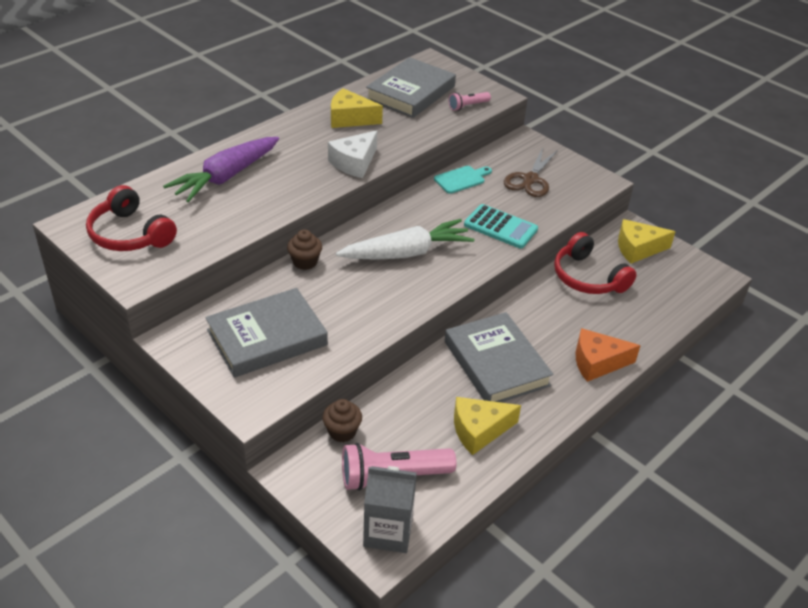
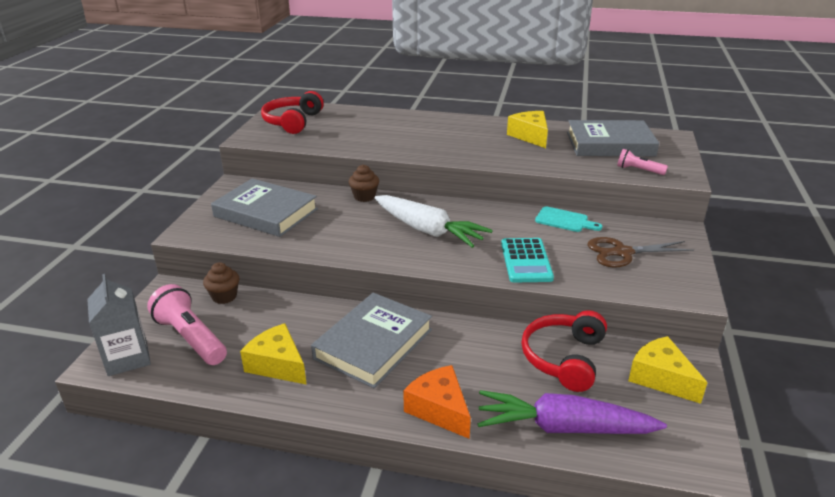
camera: 60 degrees right, 10 degrees down
(225, 177) = (391, 125): purple carrot -> purple carrot (563, 427)
(354, 163) = (476, 155): white cheese -> none

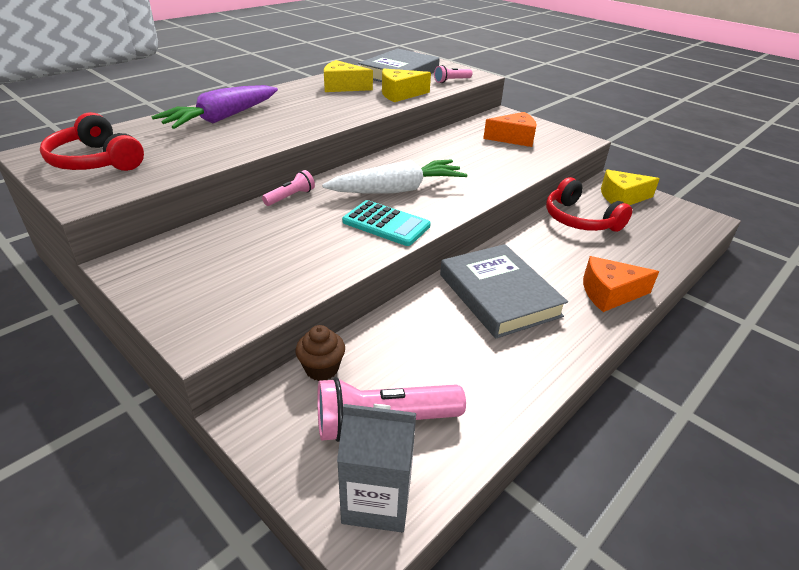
camera: 60 degrees left, 5 degrees up
(266, 213) = (237, 262): grey book -> none
(277, 364) = (488, 365): yellow cheese -> yellow cheese (400, 94)
(364, 197) = (290, 197): brown cupcake -> pink flashlight
(526, 261) = (491, 171): turquoise calculator -> turquoise calculator (386, 224)
(563, 427) = (654, 250): purple carrot -> purple carrot (222, 118)
(564, 220) = (449, 138): turquoise cutting board -> none
(622, 253) = (514, 138): brown scissors -> orange cheese

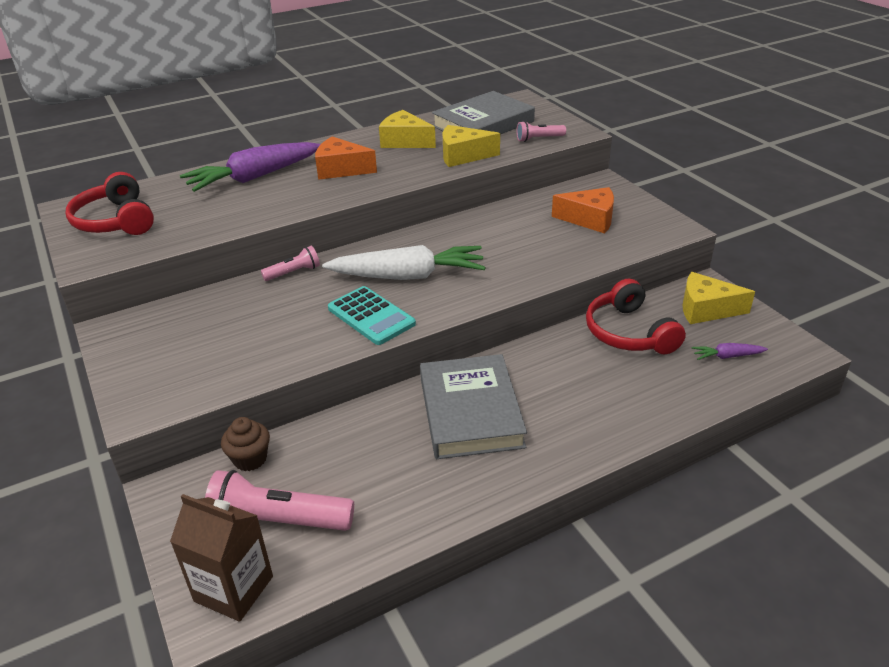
camera: 20 degrees right, 0 degrees up
(377, 499) = (234, 589): grey carton -> brown carton
(609, 293) = (599, 430): orange cheese -> orange cheese (341, 169)
(660, 227) = (727, 356): none -> purple carrot

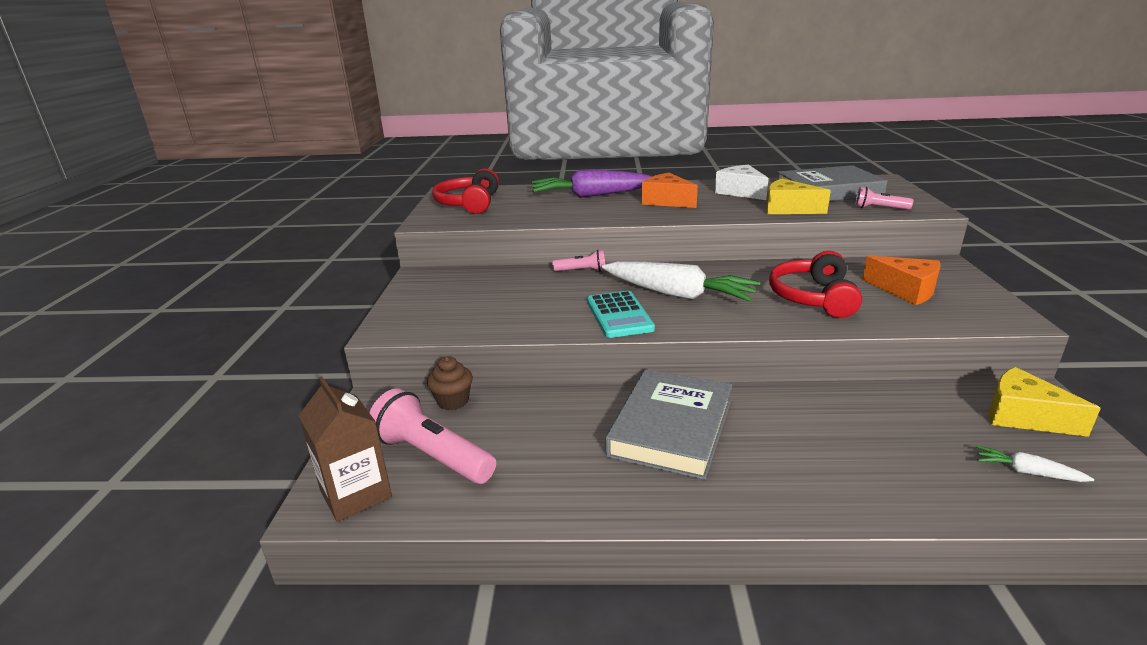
camera: 30 degrees right, 10 degrees down
(405, 141) = (741, 192): yellow cheese -> white cheese
(629, 332) = (902, 411): red headphones -> red headphones (813, 297)
(727, 356) = (1027, 472): purple carrot -> white carrot

